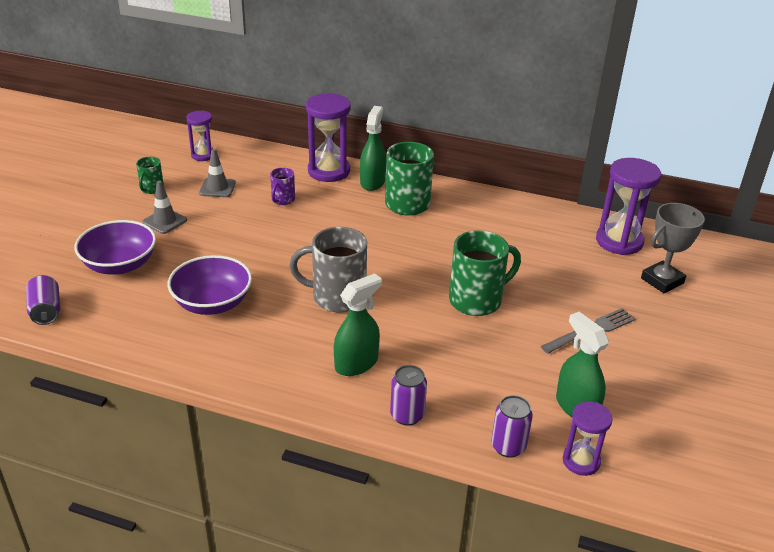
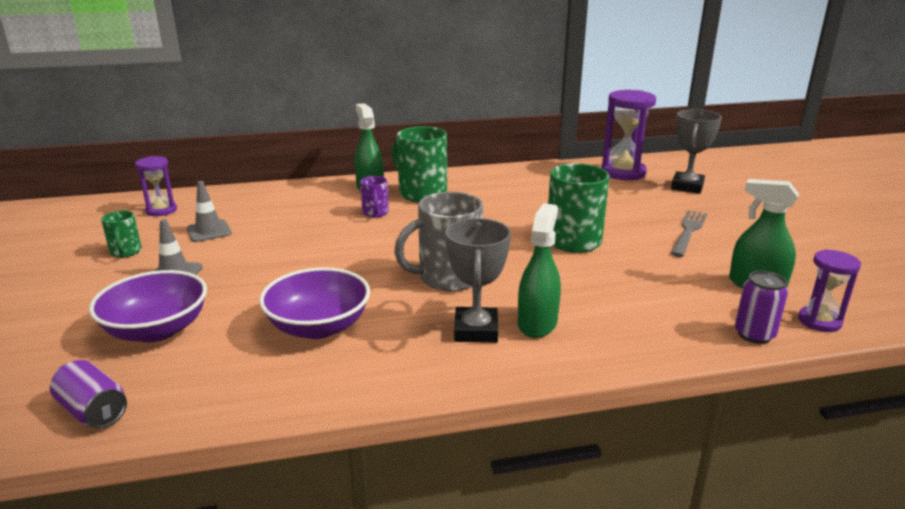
camera: 30 degrees left, 10 degrees down
(282, 200) = (295, 222): purple mug -> purple mug (375, 213)
(308, 350) = (476, 330): none -> grey trophy
(329, 171) = (317, 190): purple hourglass -> none
(407, 415) = (640, 346): purple can -> none

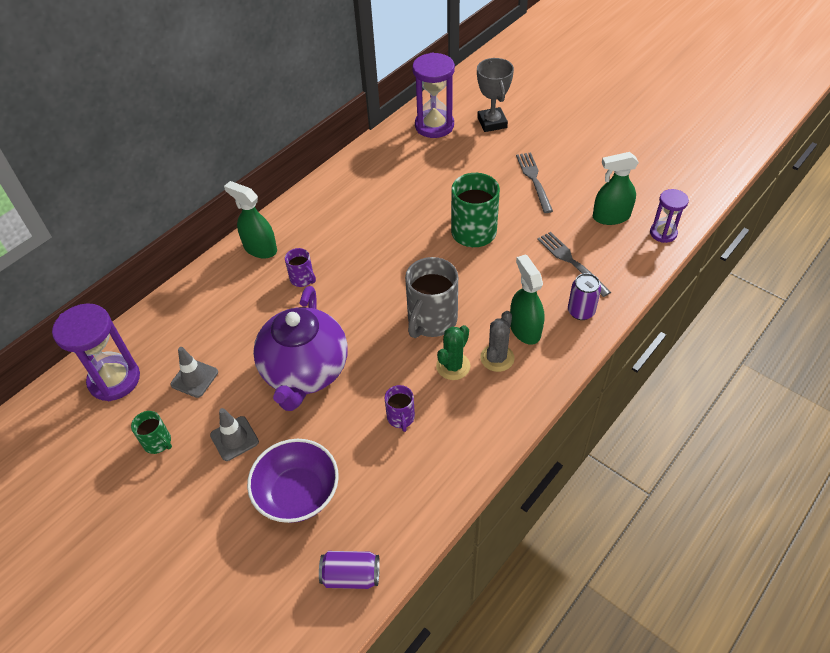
camera: 35 degrees left, 25 degrees up
(161, 210) = (114, 380): purple hourglass -> purple hourglass, size x1.70
(290, 262) = (305, 372): none -> purple teapot
(318, 327) = (401, 418): purple bowl -> purple mug
(421, 193) = (310, 234): green mug -> none
(422, 316) = (453, 366): none -> green cactus
(476, 330) = (497, 358): grey trophy -> grey cactus
(660, 298) = (570, 261): none -> grey fork
(754, 334) = (641, 265): purple can -> purple can (581, 311)

